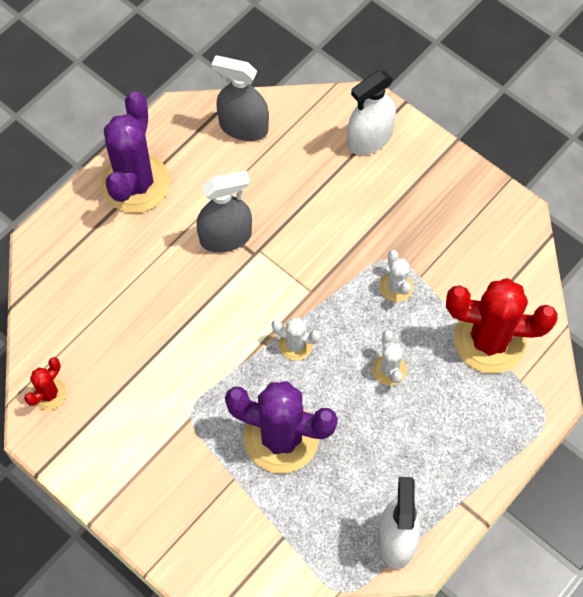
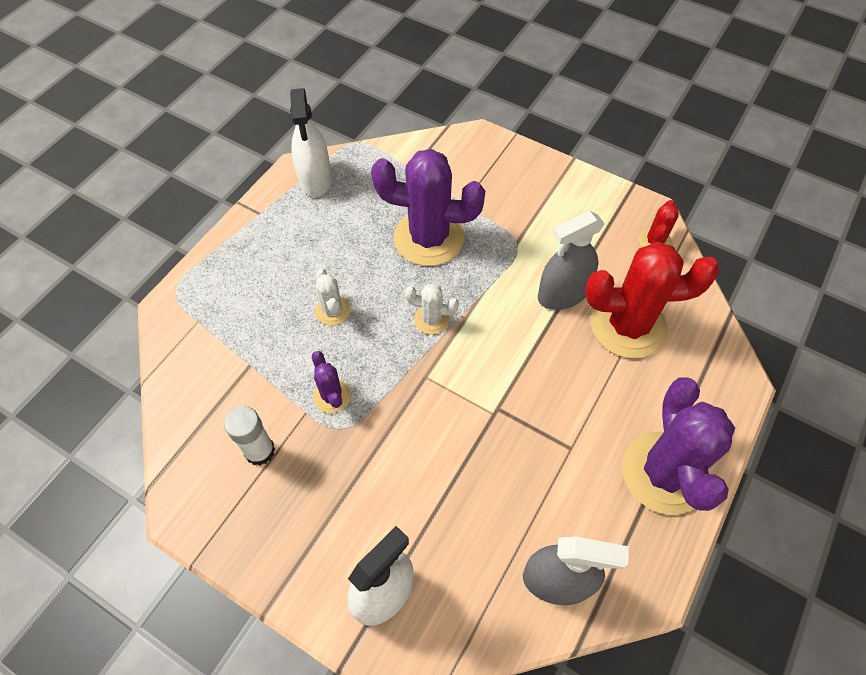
camera: 170 degrees right, 5 degrees down
(225, 237) = (535, 422): grey spray bottle -> grey spray bottle (563, 294)
(396, 287) = (332, 396): white cactus -> purple cactus
(459, 251) = (260, 451): none -> white glue stick
(489, 340) = (228, 355): red cactus -> red cactus (628, 325)

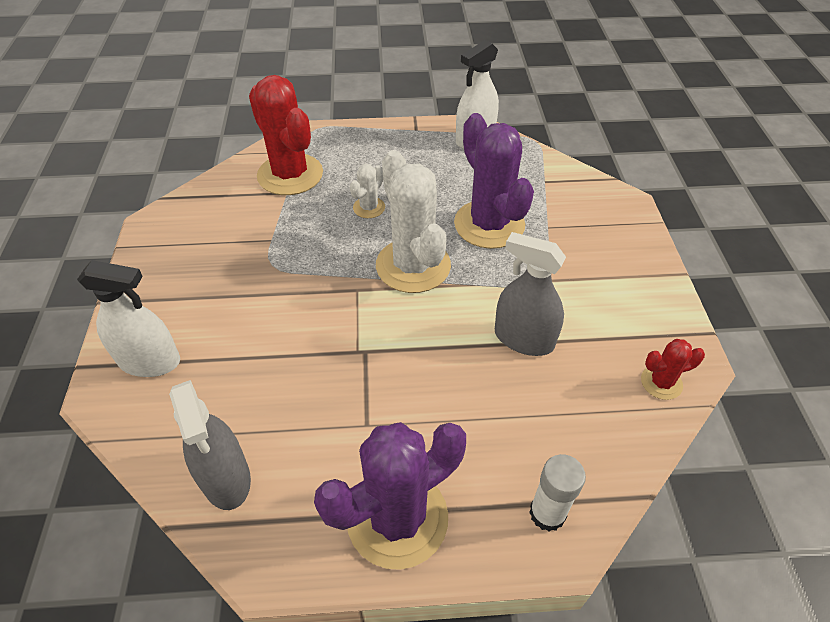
camera: 55 degrees right, 10 degrees down
(260, 451) = (222, 233): white glue stick -> white glue stick (547, 513)
(332, 396) = (295, 246): purple cactus -> none
(431, 319) = (413, 266): white cactus -> white cactus, size x2.14
(628, 325) = (538, 407): red cactus -> red cactus (290, 175)

